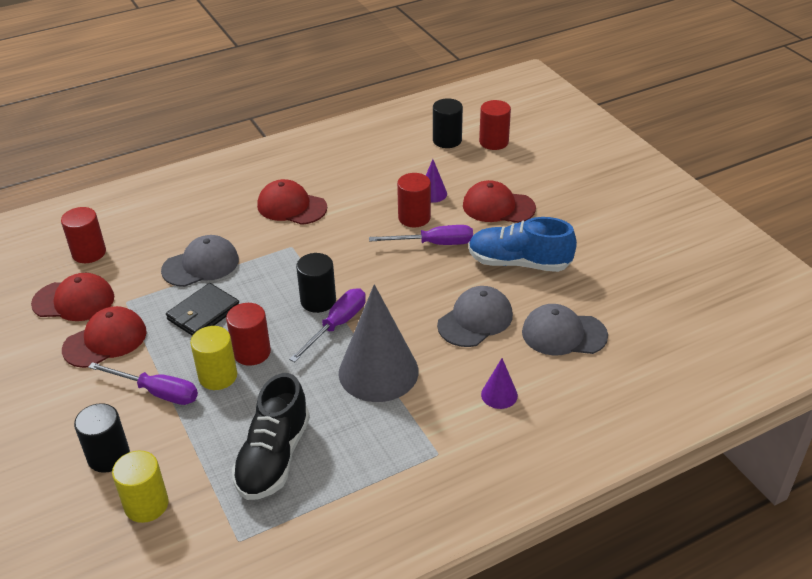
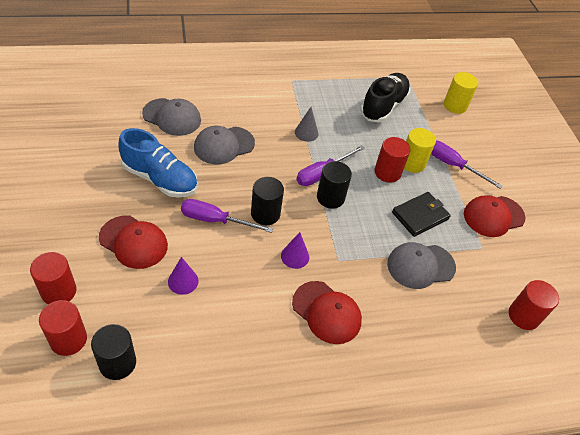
camera: 170 degrees left, 10 degrees up
(74, 301) = (525, 263): red cap -> none
(108, 456) = (479, 136): black cylinder -> black cylinder (265, 214)
(378, 372) = (306, 133): grey cone -> grey cone, size x0.44
(414, 218) = (217, 256): red cylinder -> red cylinder (59, 291)
(499, 395) = (239, 96): purple cone -> purple cone (295, 256)

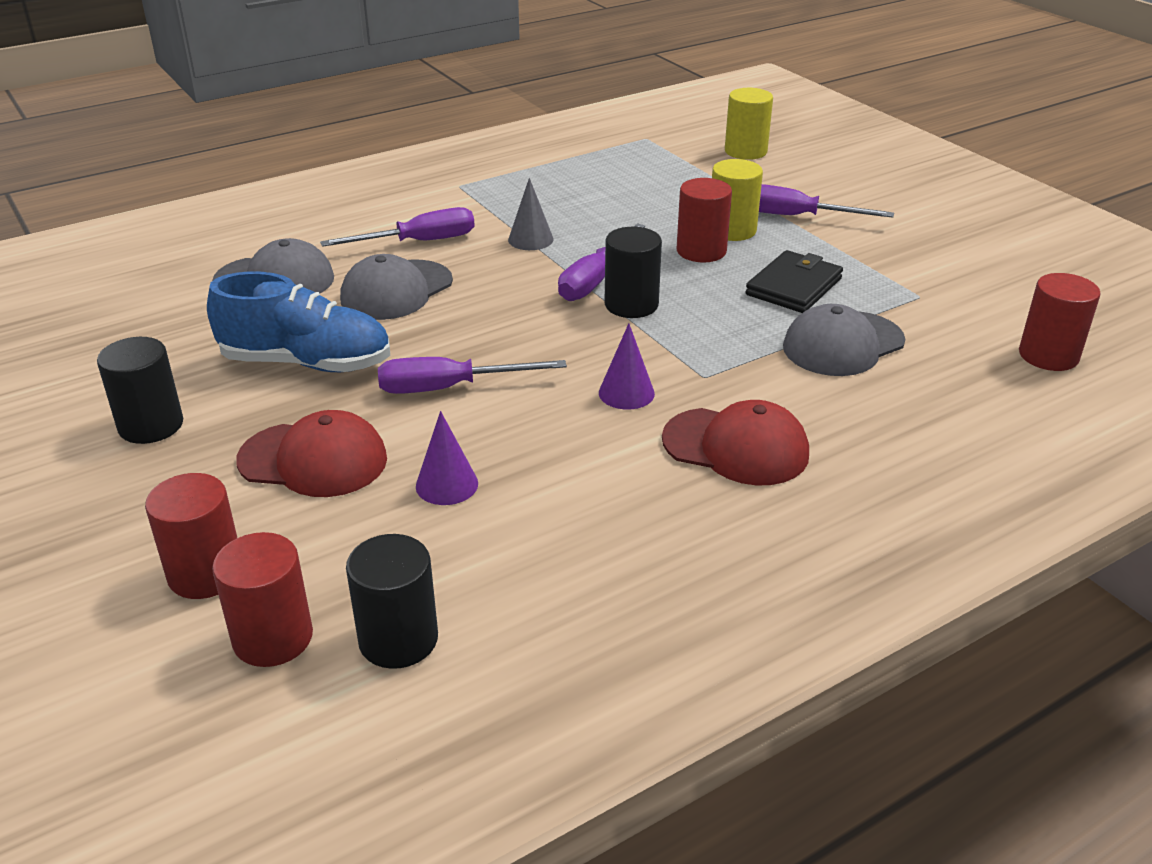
camera: 15 degrees left, 15 degrees down
(251, 115) = (419, 242): none -> purple screwdriver
(265, 214) = (534, 355): black cylinder -> black cylinder (151, 425)
(383, 106) = (634, 179): black shoe -> none
(493, 216) = (906, 256): red cap -> none

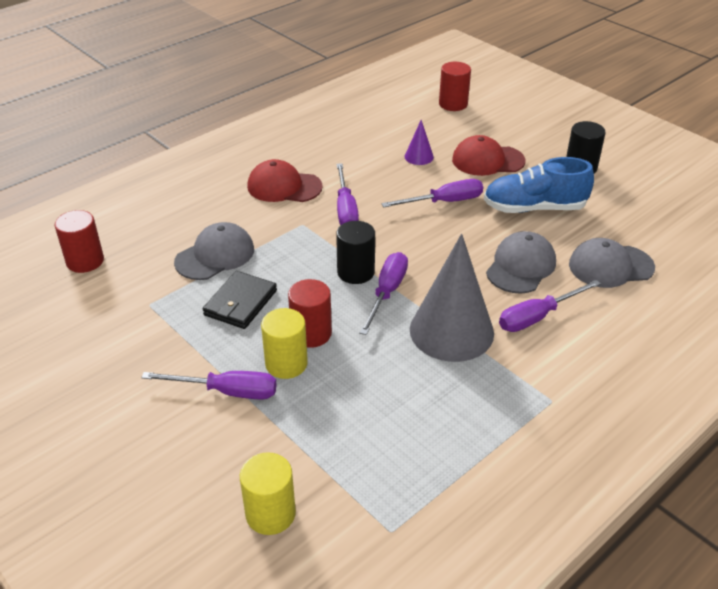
camera: 170 degrees right, 5 degrees up
(206, 574) = (495, 118): red cylinder -> none
(398, 639) = (408, 108): black cylinder -> none
(530, 239) = (451, 331): grey cone -> grey cone, size x2.25
(626, 393) = (345, 209): purple cone -> purple screwdriver

